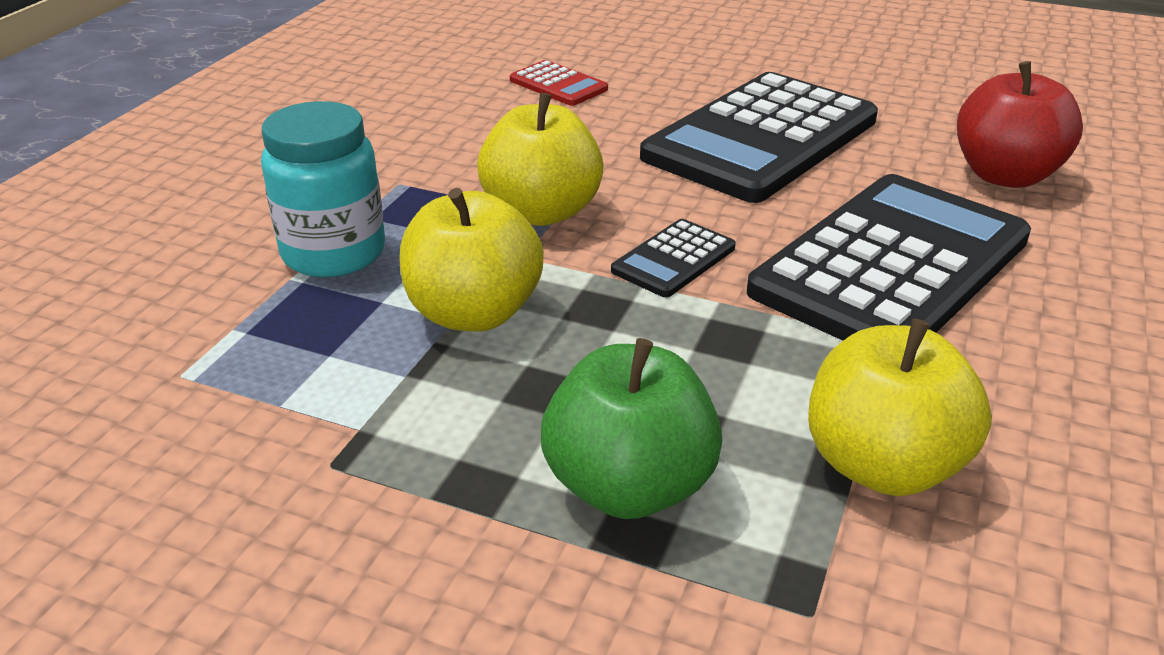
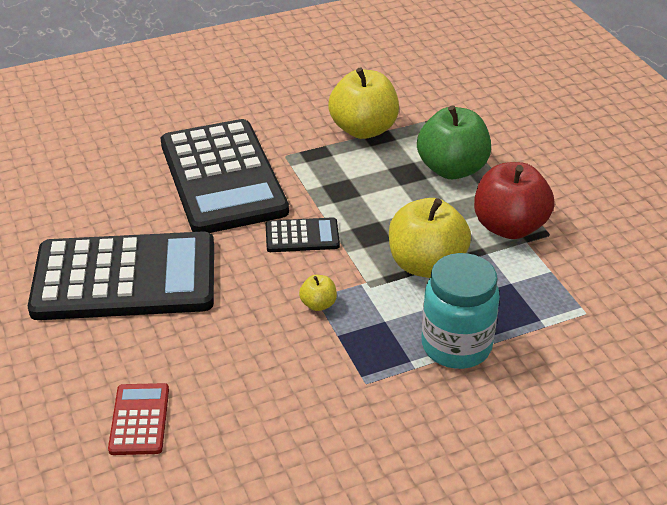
camera: 135 degrees left, 5 degrees up
(542, 212) = (318, 304): yellow apple -> yellow apple, size x0.44
(891, 265) = (222, 177): black calculator -> black calculator turned 105 degrees counterclockwise
(1005, 175) = (77, 181): red apple -> red apple (509, 227)

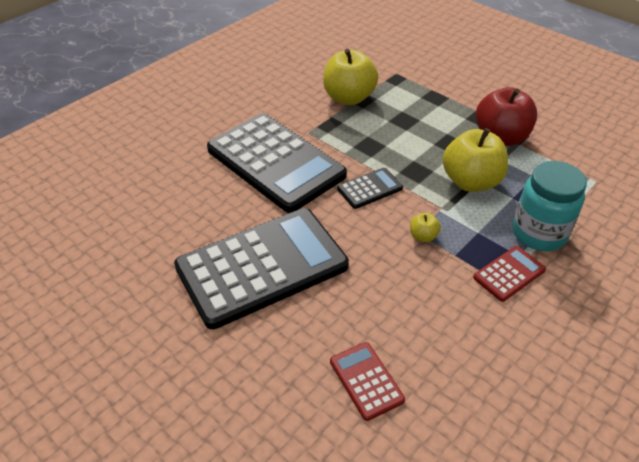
camera: 25 degrees left, 5 degrees up
(381, 375) = (509, 274): none -> red calculator
(452, 169) = (431, 109): green apple -> none

